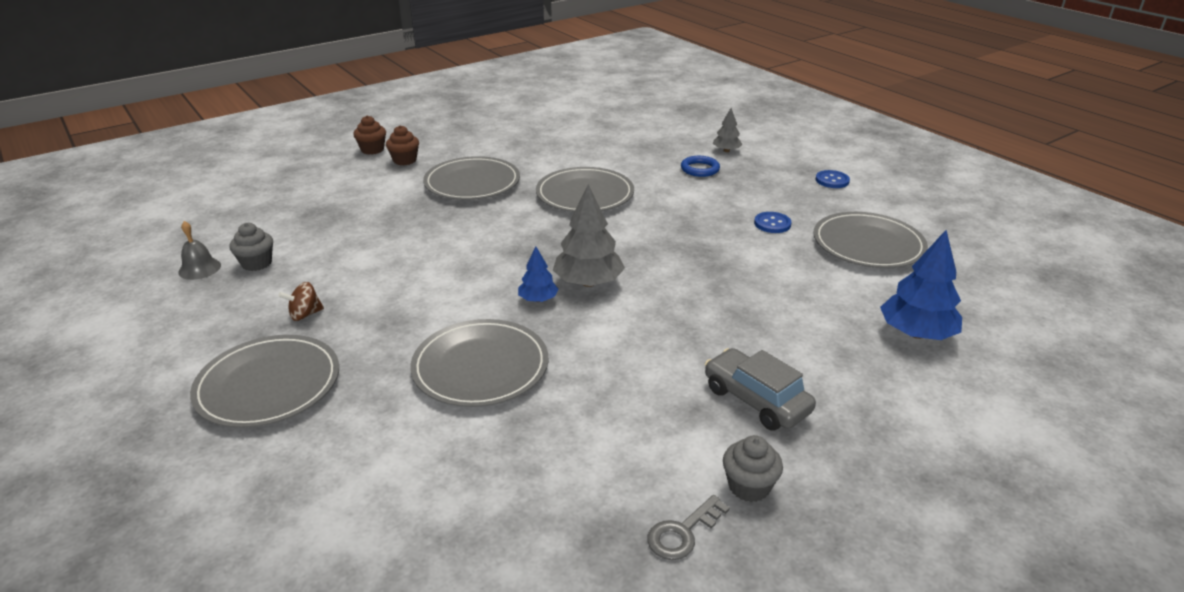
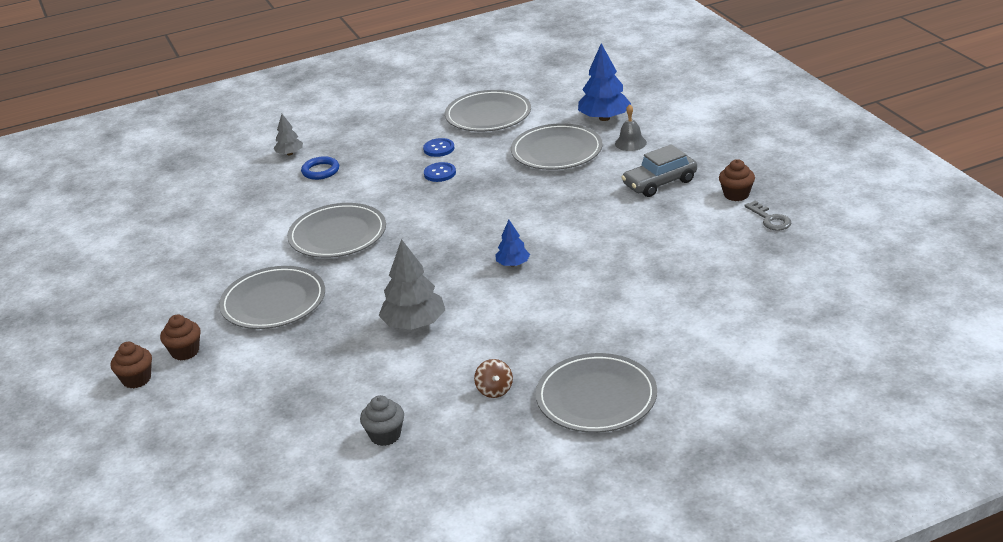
camera: 75 degrees left, 0 degrees up
(199, 268) = (379, 476): grey bell -> grey bell (630, 143)
(480, 367) = (598, 291): grey plate -> grey plate (556, 151)
(588, 282) = (496, 239): grey tree -> grey tree (414, 324)
(749, 486) = (736, 194): grey cupcake -> brown cupcake
(832, 180) = (379, 113): blue button -> blue button (440, 173)

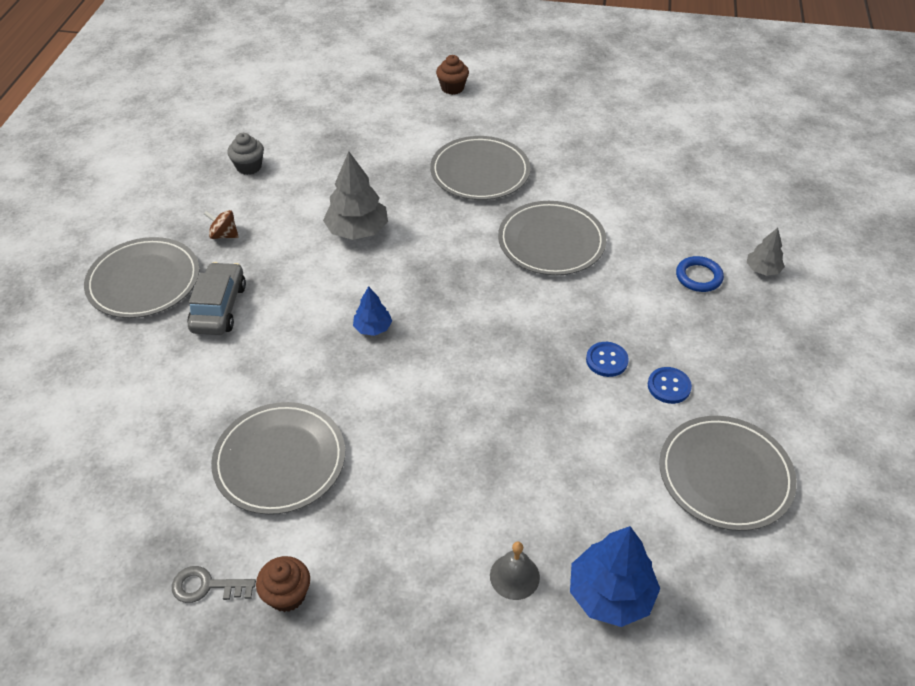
camera: 120 degrees right, 15 degrees up
(185, 352) = (461, 114): brown cupcake -> none
(556, 151) = (563, 487): grey plate -> grey plate (280, 460)
(659, 183) = (391, 537): grey car -> grey car (219, 307)

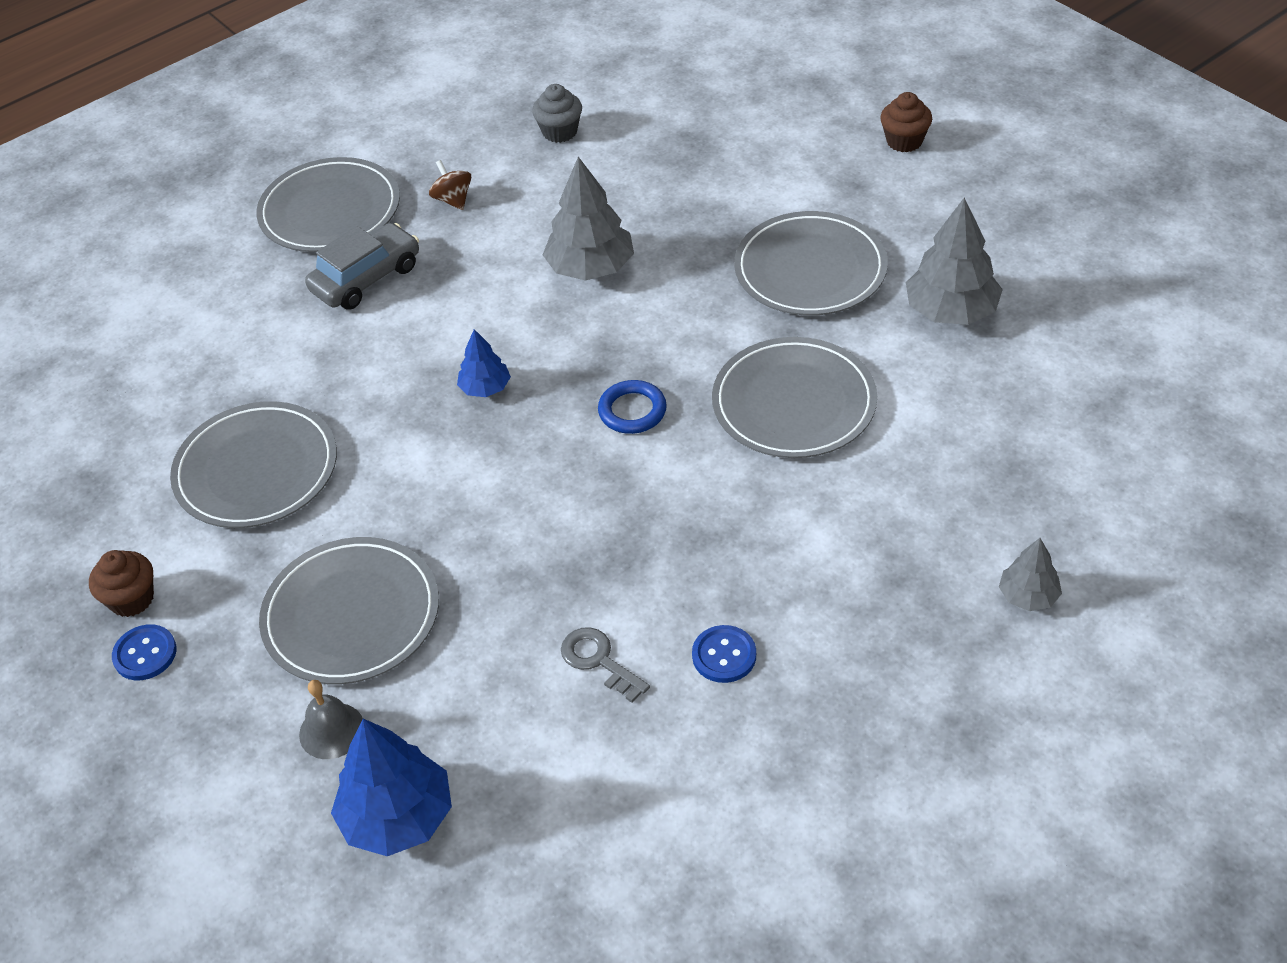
camera: 45 degrees right, 0 degrees up
(206, 586) = (82, 544): grey key -> grey key (598, 660)
(572, 158) = (951, 311): none -> grey tree
(606, 360) = (689, 580): blue button -> blue button (145, 654)
(698, 277) = (927, 553): blue ring -> blue ring (632, 411)
(725, 475) = (664, 794): grey plate -> grey plate (351, 615)

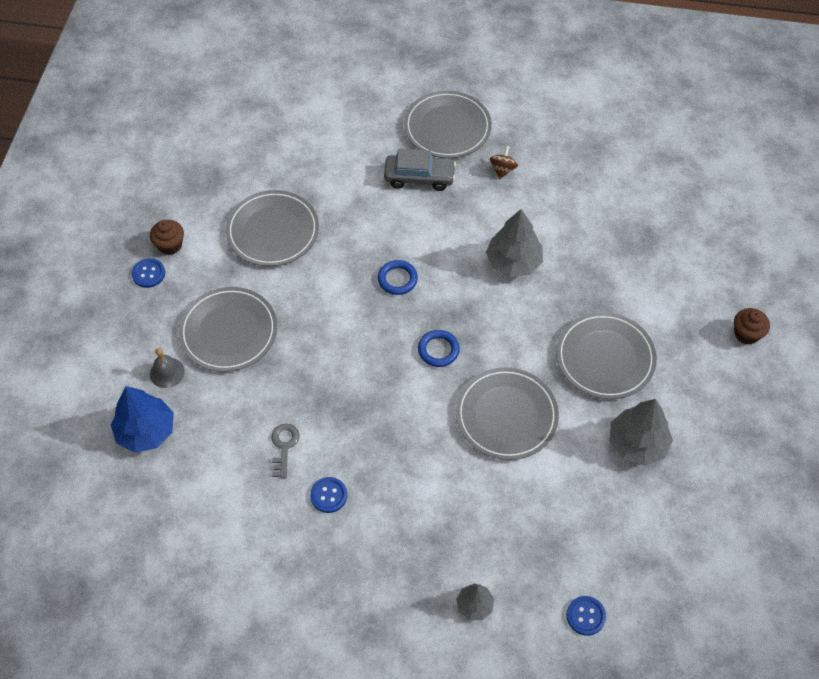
camera: 45 degrees right, 10 degrees up
(485, 388) = (397, 279): blue tree -> blue ring
(560, 132) = (594, 176): grey cupcake -> none
(1137, 496) = (585, 616): none -> blue button

